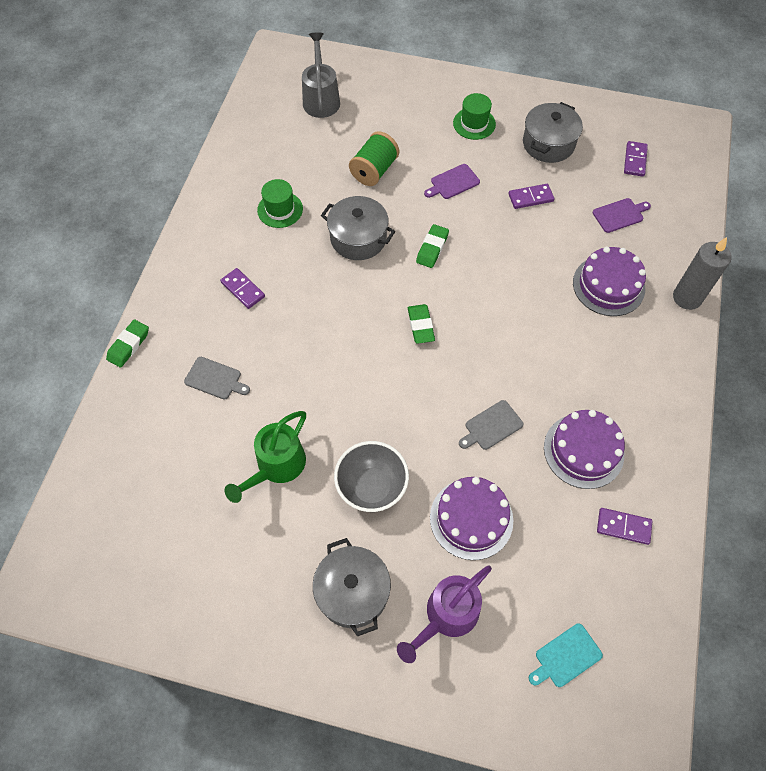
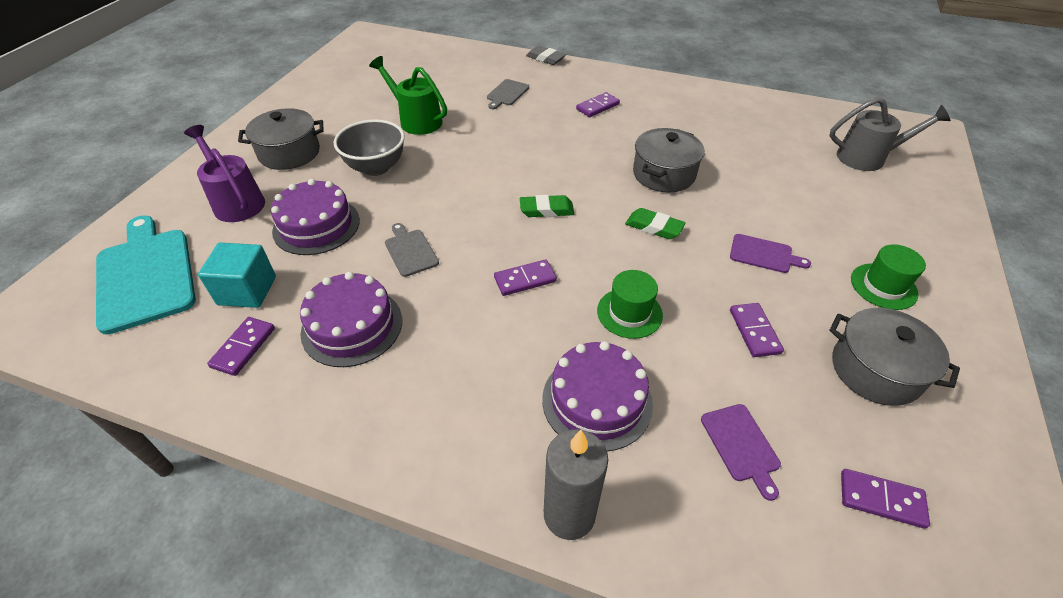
camera: 95 degrees right, 15 degrees down
(129, 345) = (545, 58): green eraser -> grey eraser
(280, 209) = (695, 127): green hat -> green hat (629, 313)
(374, 170) = (766, 190): green spool -> none
(453, 182) = (764, 254): purple cutting board -> purple cutting board turned 135 degrees clockwise
(509, 335) = (525, 280): none -> purple domino
(565, 550) = (247, 290): none -> turquoise cube
(566, 656) = (145, 275): turquoise cutting board -> turquoise cutting board, size x2.04

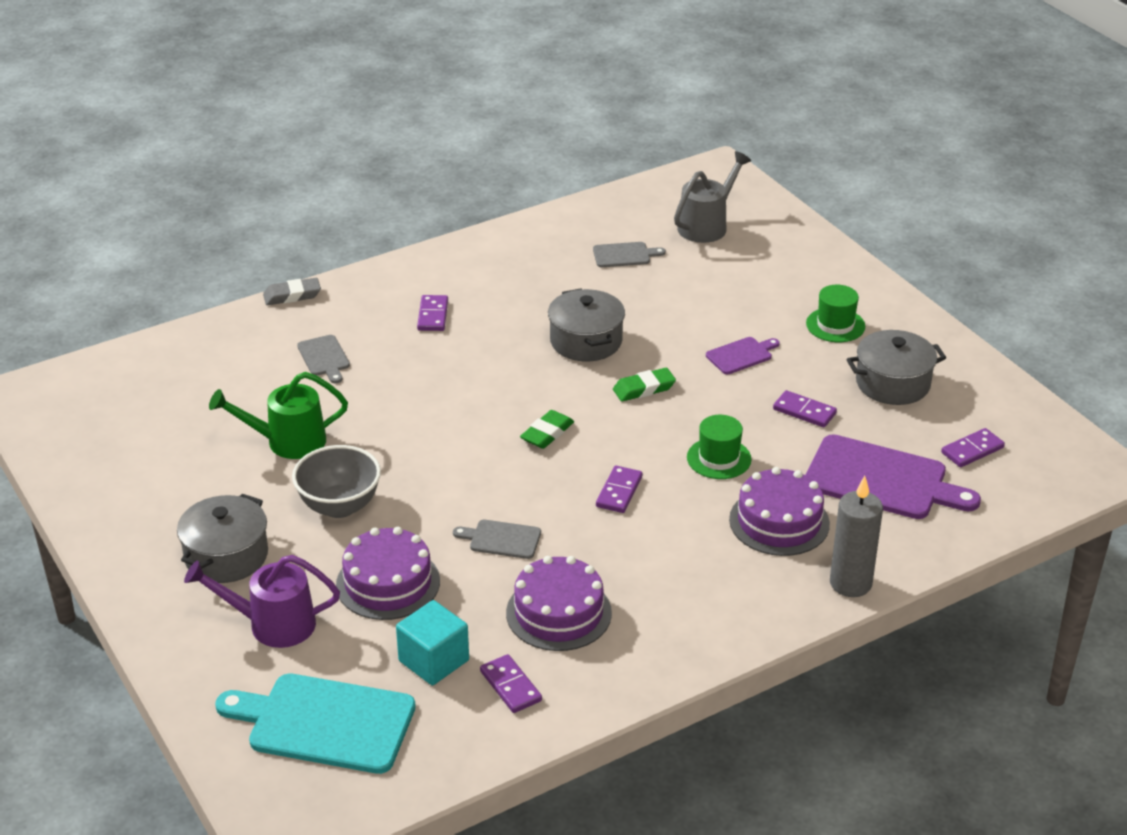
camera: 50 degrees left, 10 degrees down
(741, 445) = (881, 480): purple cutting board -> purple cutting board, size x2.04
(774, 142) = (624, 255): none -> grey cutting board

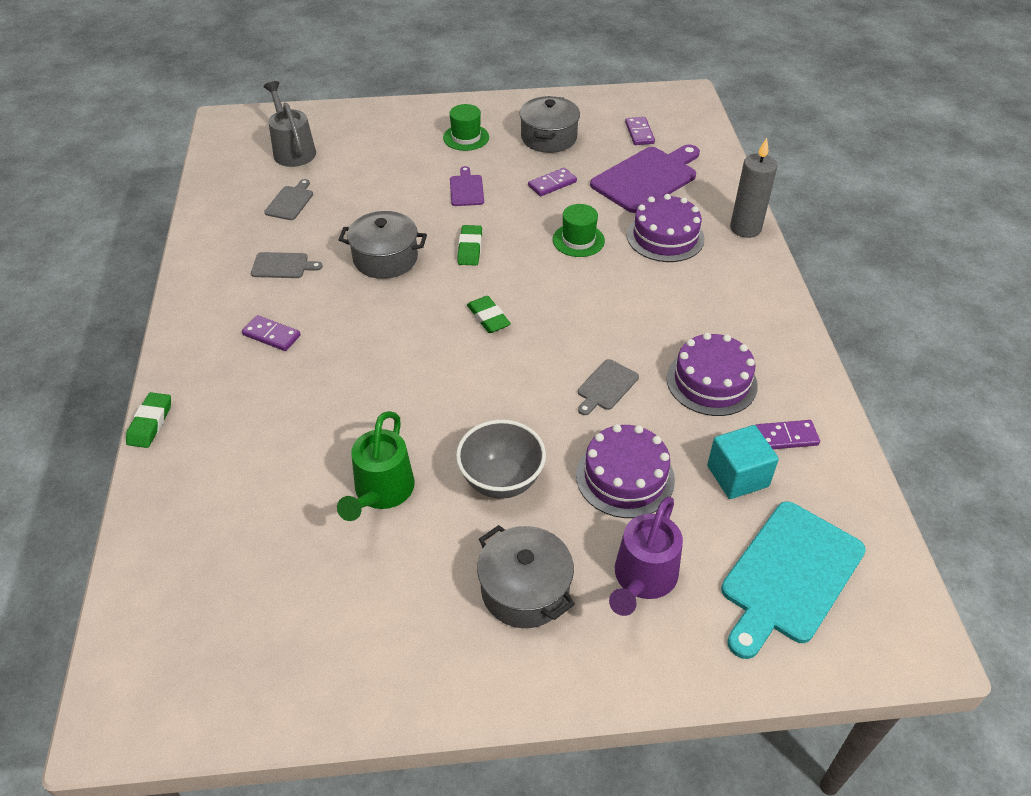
camera: 65 degrees left, 10 degrees up
(292, 295) = (150, 423): grey eraser -> green eraser
(324, 358) = (272, 428): grey cutting board -> grey cutting board (282, 266)
(619, 492) = (586, 302): purple domino -> none

